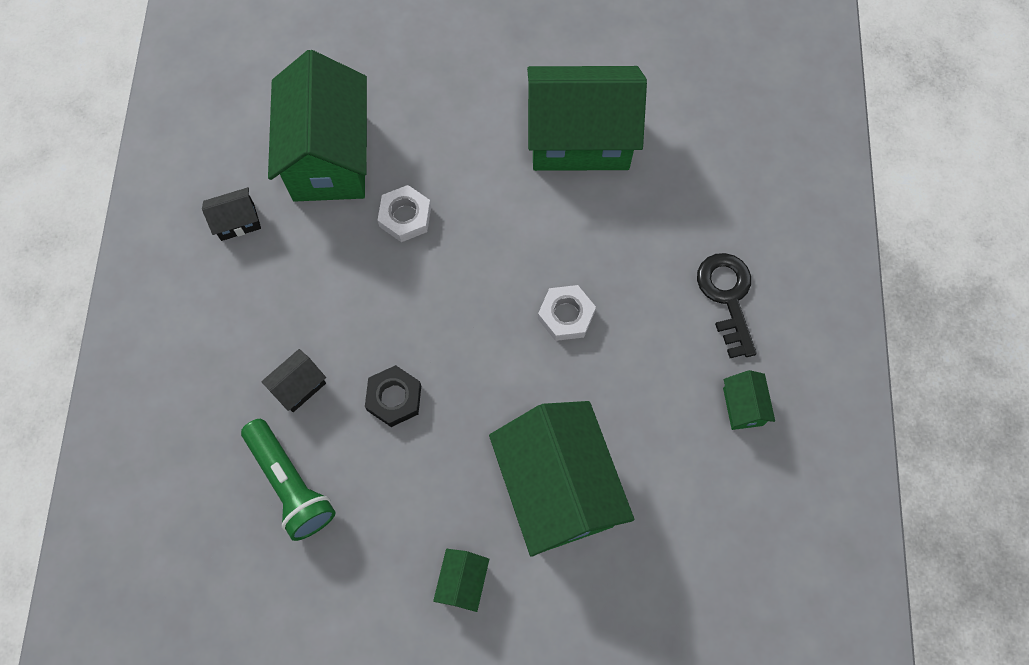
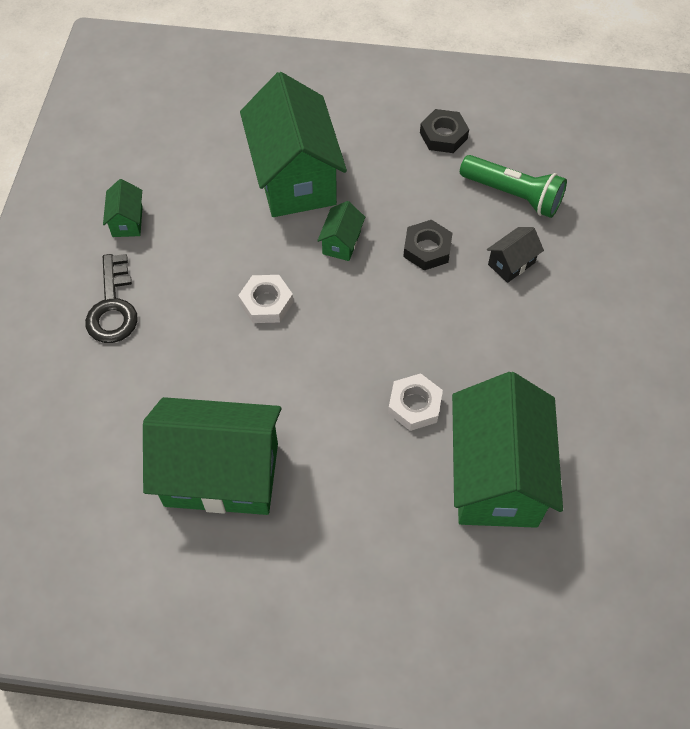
camera: 175 degrees left, 10 degrees down
(237, 222) = (587, 413): black house -> none
(290, 484) = (513, 195): green flashlight -> green flashlight turned 150 degrees clockwise
(374, 574) = (443, 135): none -> black nut
(462, 582) = (375, 127): green house -> green house (341, 243)

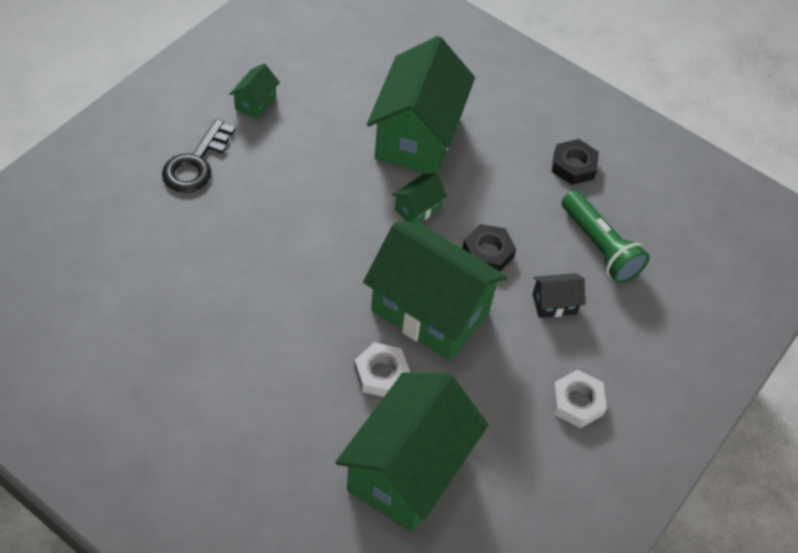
camera: 25 degrees right, 5 degrees down
(221, 474) = (184, 339): green house -> green house (430, 312)
(266, 302) = (319, 224): white nut -> white nut (577, 402)

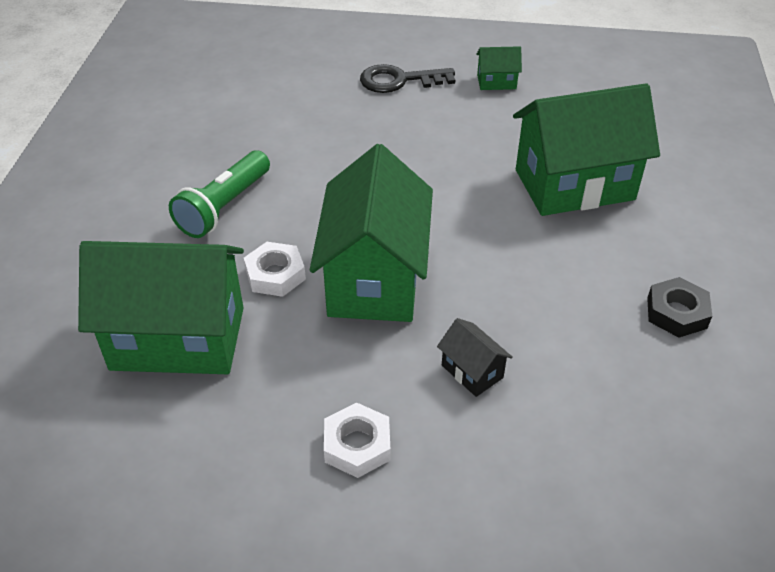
camera: 65 degrees right, 10 degrees down
(417, 209) = (488, 220): green house -> none
(488, 252) = (487, 291): black nut -> none
(599, 247) = (588, 381): green flashlight -> green flashlight (224, 207)

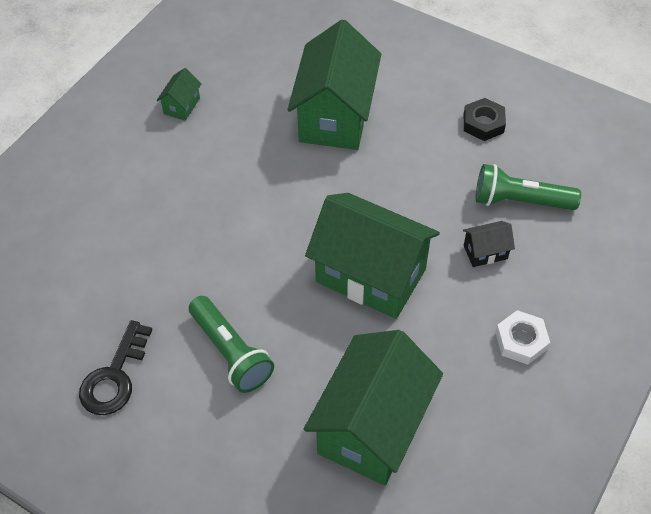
camera: 65 degrees left, 10 degrees up
(275, 274) = (334, 339): white nut -> none
(399, 81) = (134, 168): black key -> black key (115, 376)
(578, 385) = (520, 201): none -> green flashlight

